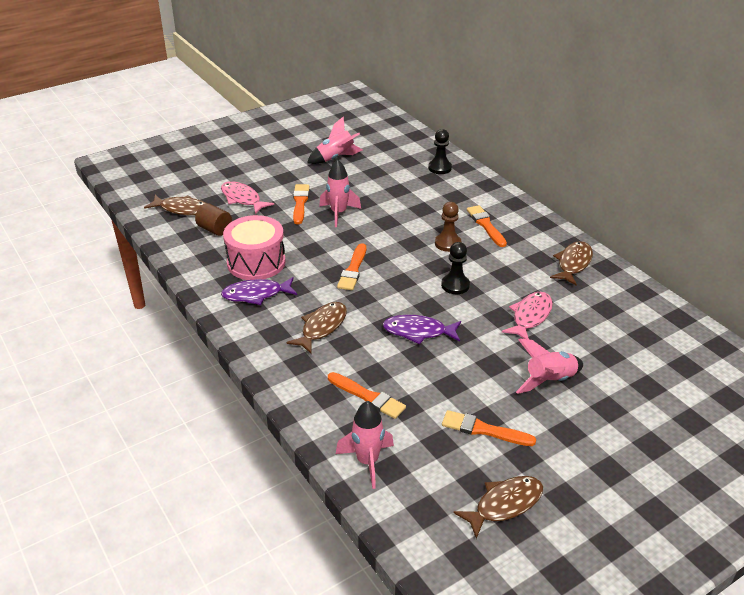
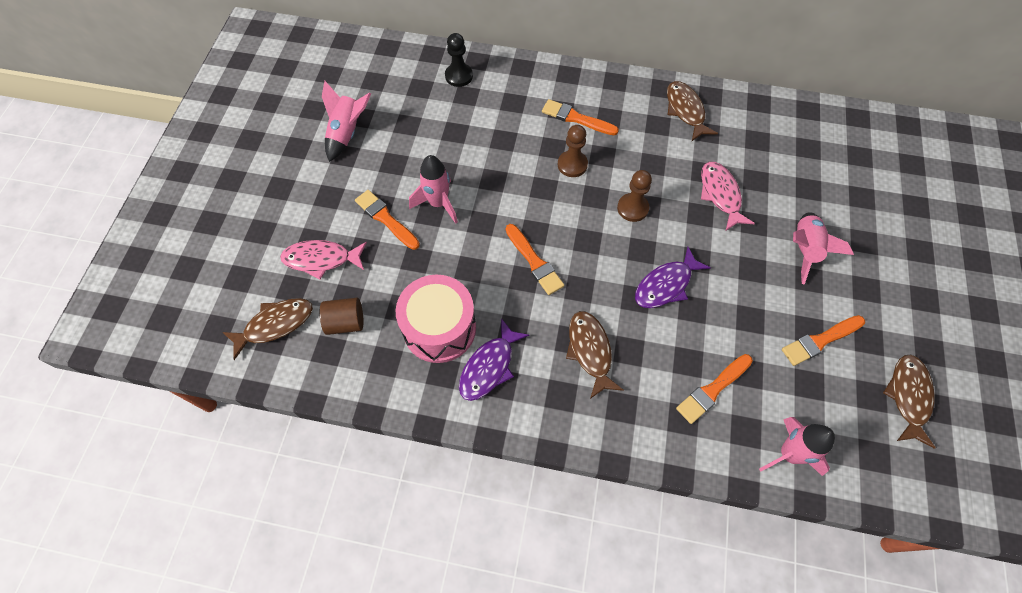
camera: 45 degrees left, 25 degrees up
(368, 397) = (712, 390): orange brush -> orange brush turned 150 degrees clockwise
(455, 285) = (632, 208): black pawn -> brown pawn

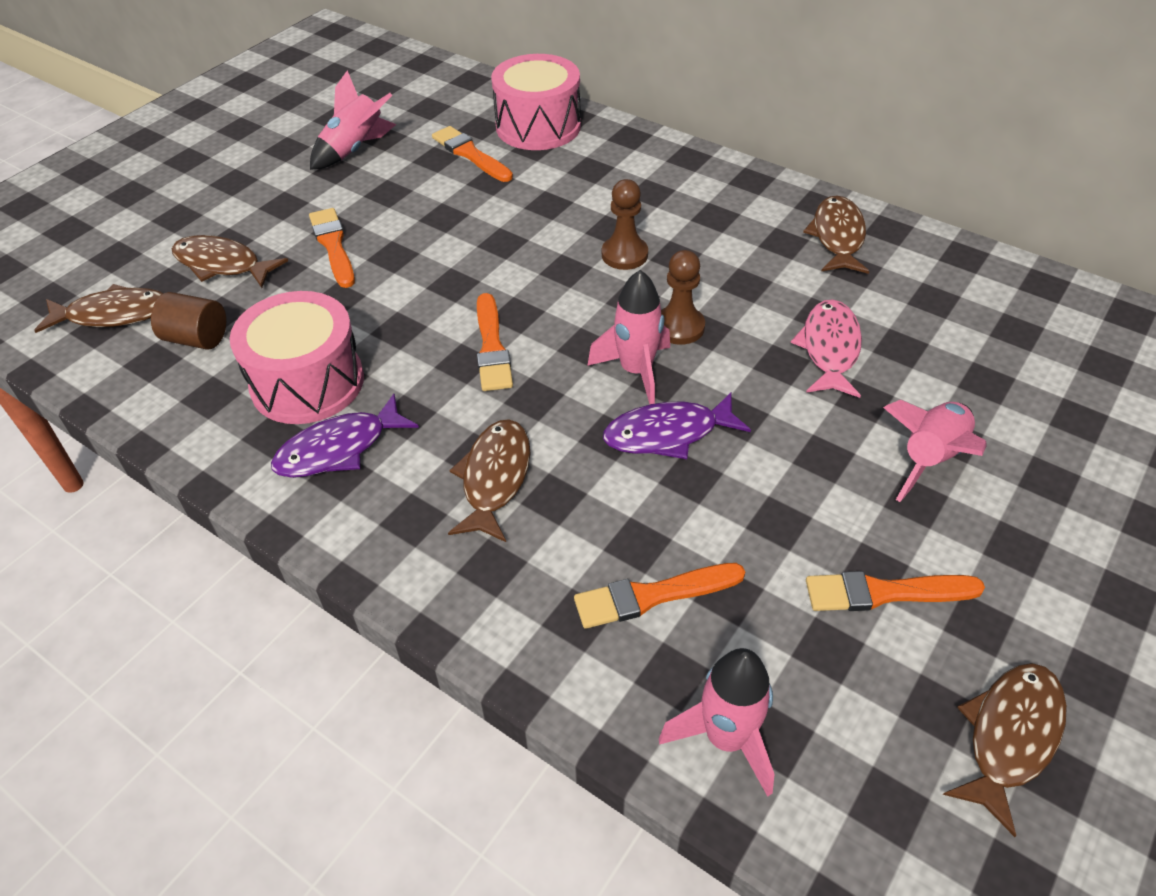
camera: 25 degrees right, 15 degrees down
(321, 259) = (222, 264): pink fish -> brown fish
(438, 203) = (411, 248): pink rocket -> pink rocket (636, 372)
(459, 76) = (538, 126): black pawn -> pink drum
(576, 118) = (666, 206): orange brush -> orange brush (470, 154)

